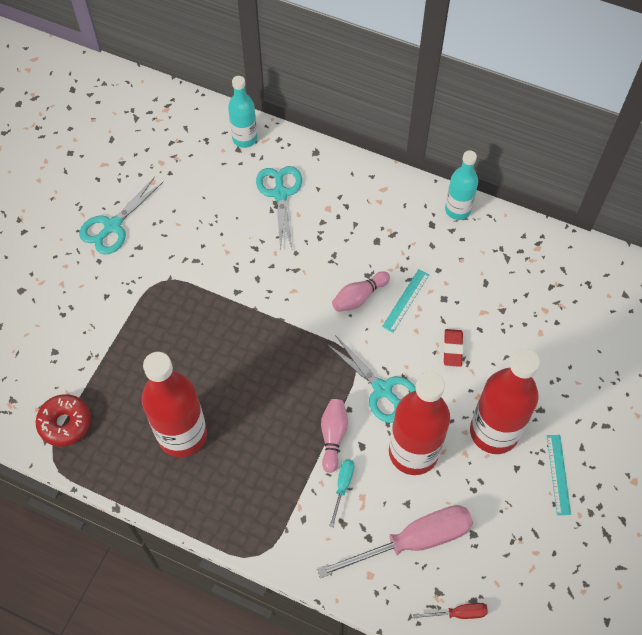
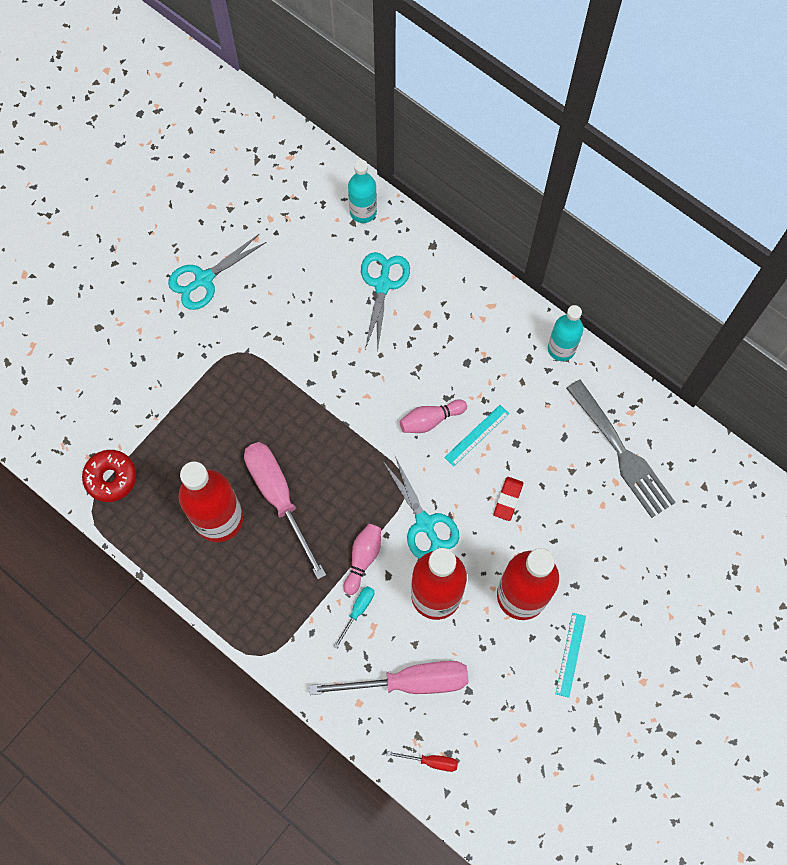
camera: 15 degrees right, 10 degrees up
(235, 400) = (278, 497): none -> pink screwdriver
(542, 284) = (622, 453): none -> grey fork

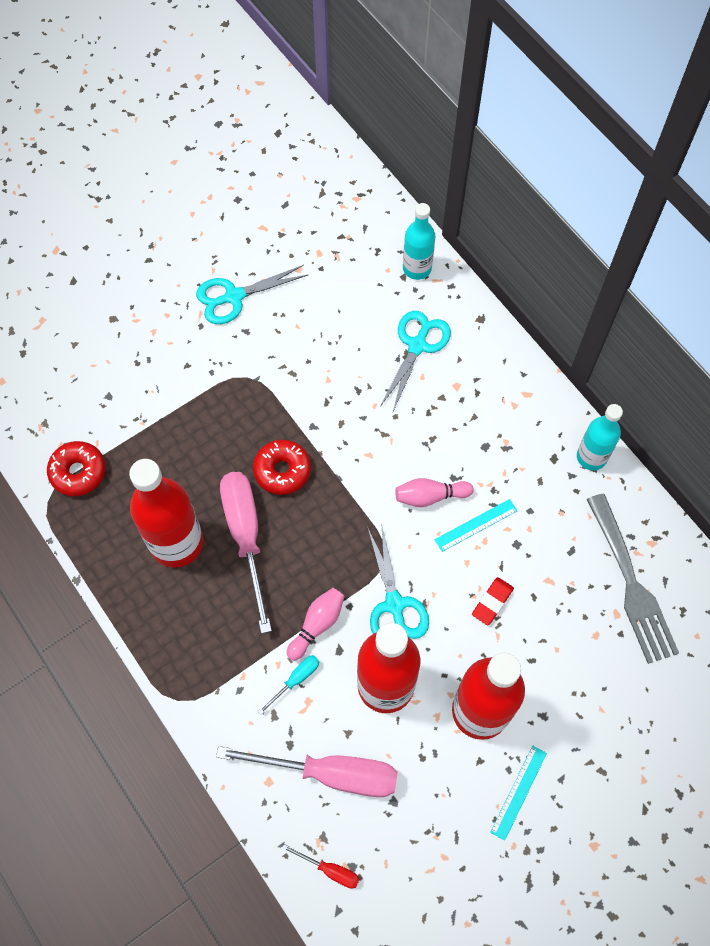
camera: 15 degrees right, 5 degrees down
(294, 430) = (282, 470): none -> red donut

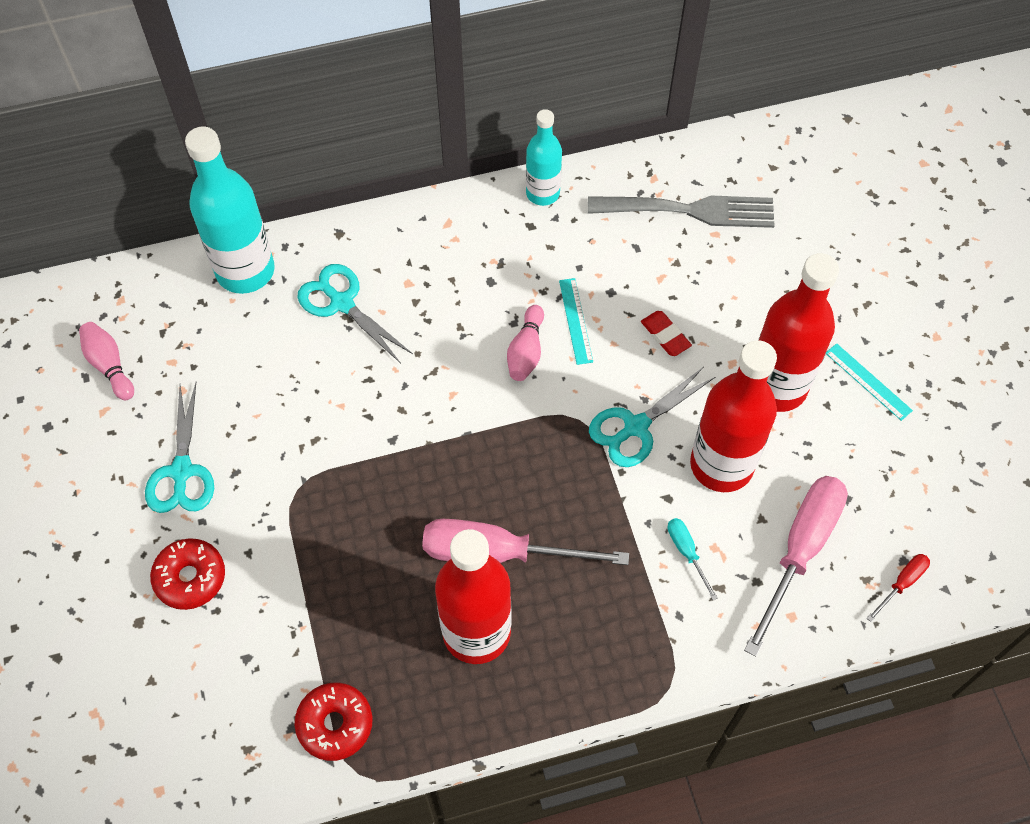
camera: 70 degrees left, 5 degrees down
(282, 470) = (433, 489): red donut -> red donut (190, 578)
(317, 625) = (631, 511): pink bowling pin -> pink bowling pin (109, 365)
(394, 605) = (636, 427): turquoise scissors -> turquoise scissors turned 135 degrees clockwise
(417, 268) = (245, 271): turquoise bottle -> turquoise bottle, size x1.69

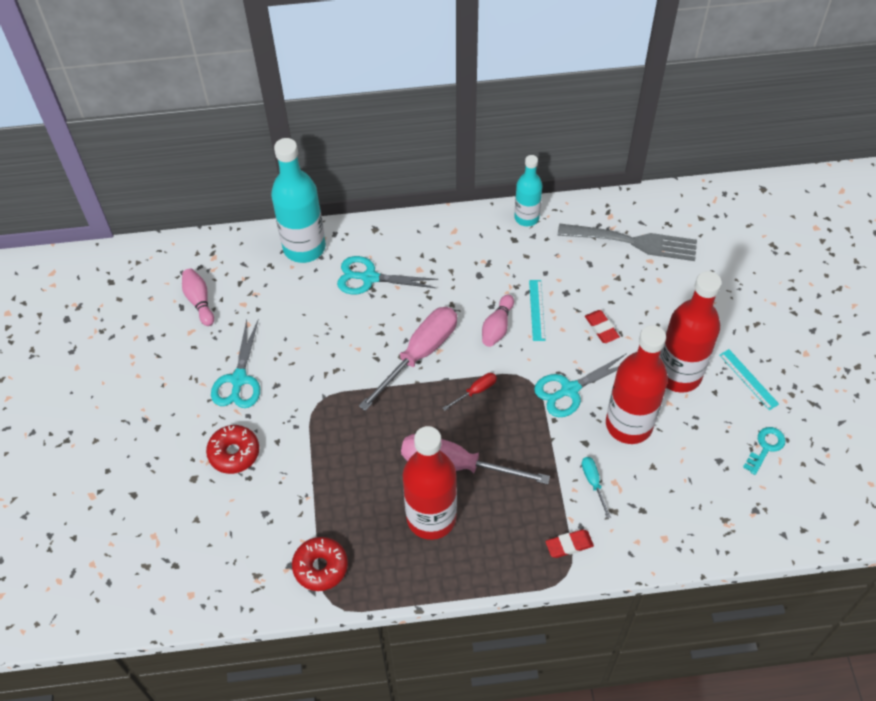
camera: 10 degrees right, 5 degrees down
(342, 303) = (369, 278): turquoise scissors -> turquoise scissors turned 45 degrees counterclockwise
(667, 644) = (569, 545): none -> red eraser
(800, 550) = (678, 492): pink screwdriver -> pink screwdriver (419, 354)
(902, 583) = (751, 526): red screwdriver -> red screwdriver (476, 391)
(904, 473) = (765, 447): none -> turquoise key

